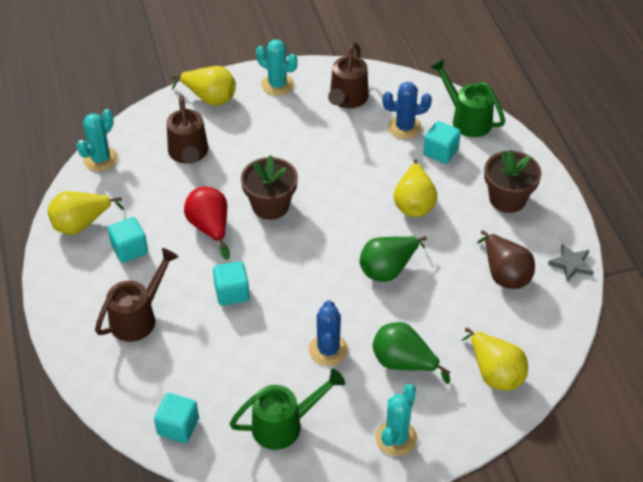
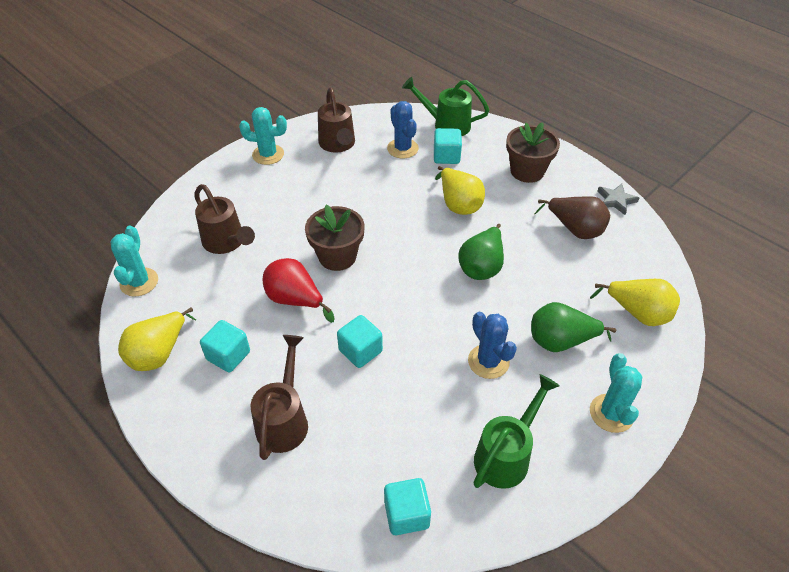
camera: 30 degrees left, 0 degrees up
(210, 98) = (213, 187): yellow pear -> none
(404, 127) = (402, 148): blue cactus -> blue cactus turned 75 degrees counterclockwise

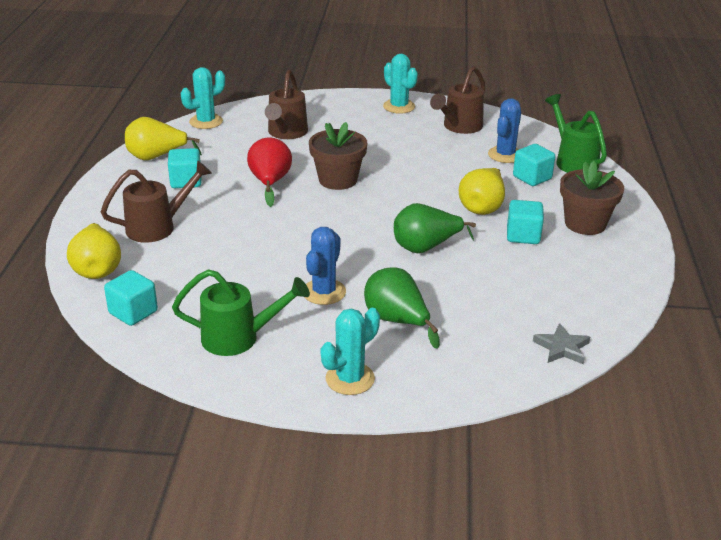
camera: 50 degrees right, 15 degrees down
(360, 351) = (258, 230): turquoise cube -> turquoise cube (523, 236)
(575, 229) = (550, 278): brown pear -> none
(616, 200) = (631, 287): grey star -> grey star (562, 348)
(638, 313) = (494, 353): yellow pear -> yellow pear (97, 269)

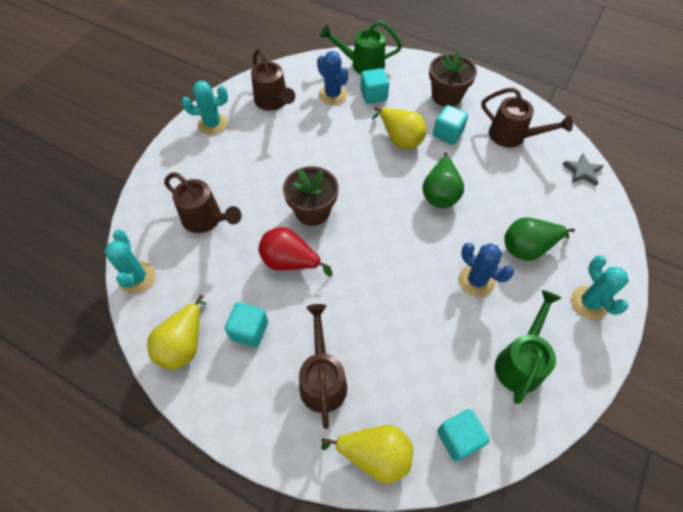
camera: 65 degrees left, 25 degrees up
(568, 282) = (512, 136): none -> brown watering can

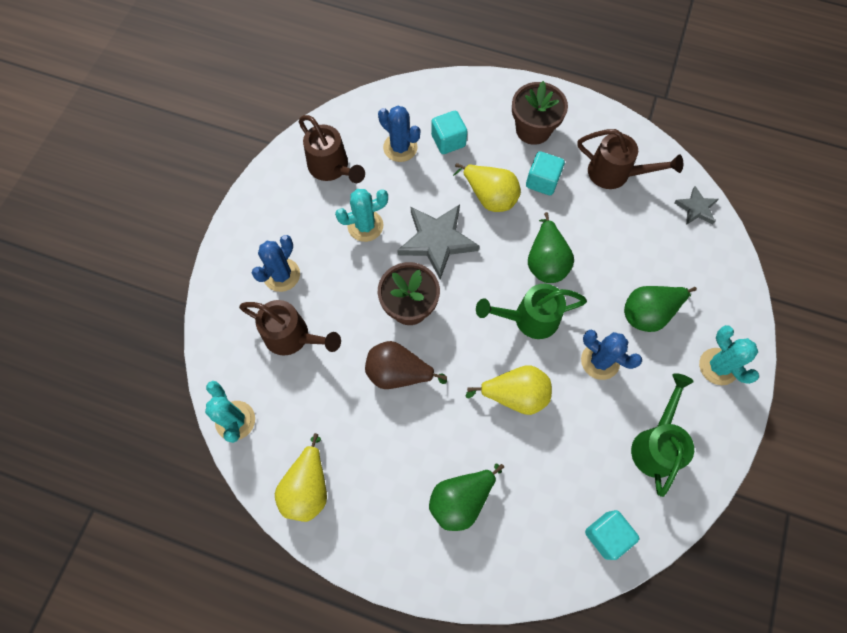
camera: 10 degrees left, 10 degrees up
(210, 172) = (281, 275): none -> blue cactus
(212, 124) = (267, 210): turquoise cactus -> turquoise cactus (365, 226)
(249, 330) = (373, 460): turquoise cube -> none
(290, 262) = (398, 373): red pear -> brown pear
(322, 380) = (461, 500): brown watering can -> green pear
(348, 165) = (437, 241): none -> grey star
(363, 64) = (427, 98): green watering can -> green watering can (529, 319)
(374, 455) = (528, 567): yellow pear -> yellow pear (514, 395)

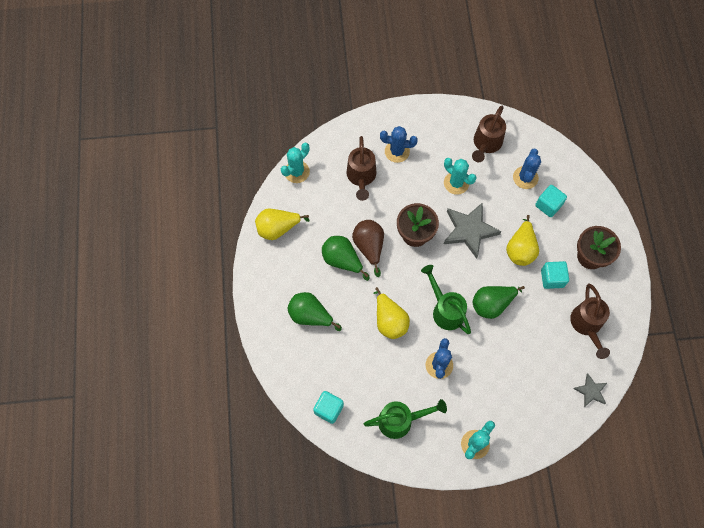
camera: 65 degrees right, 0 degrees up
(648, 313) = (490, 385): green pear -> green pear (342, 260)

